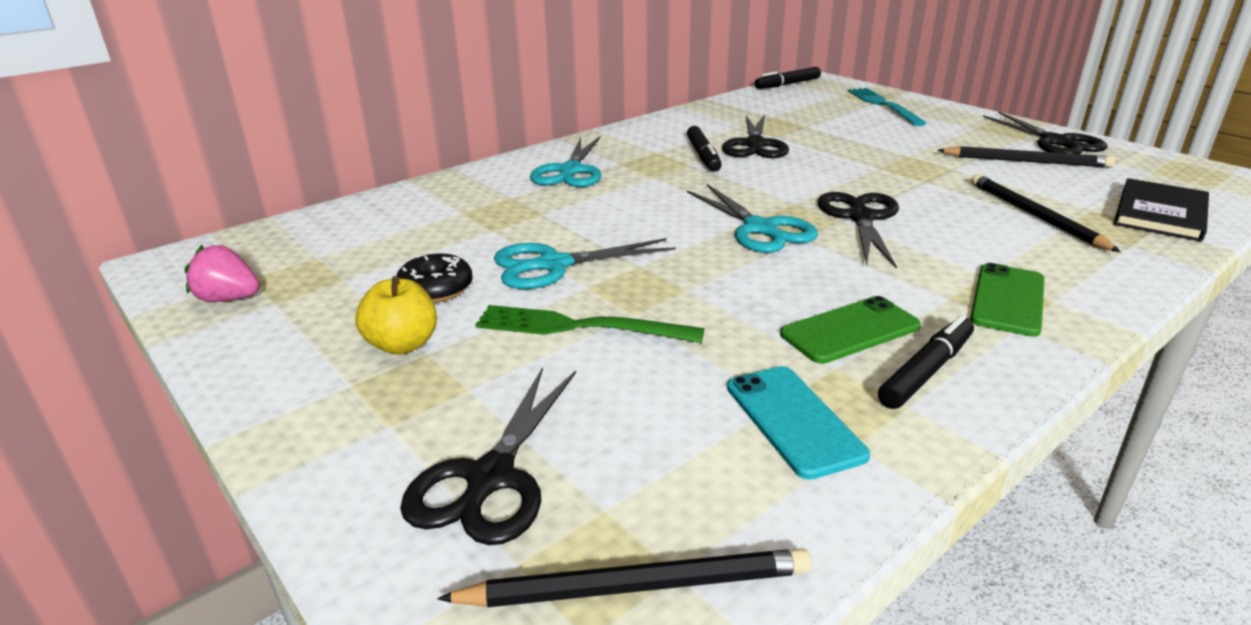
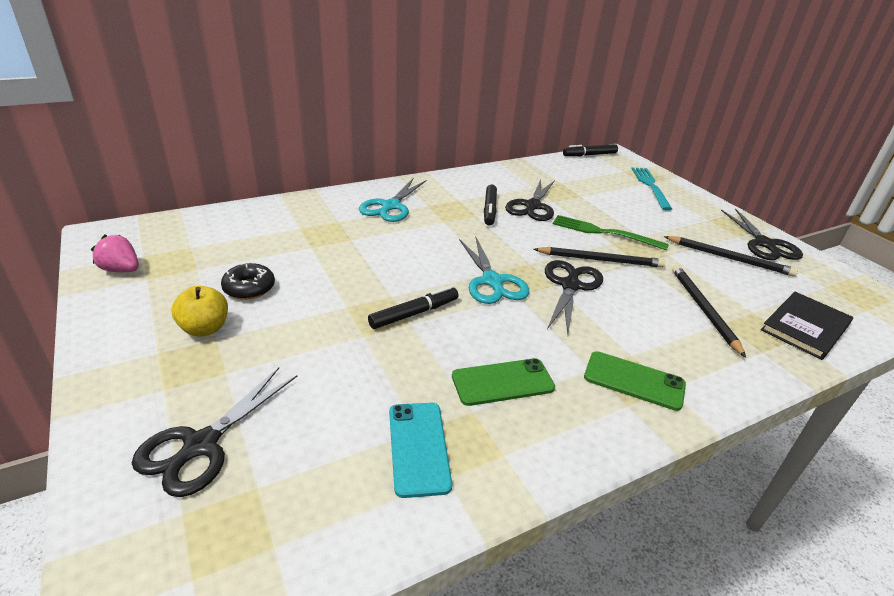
camera: 10 degrees right, 5 degrees up
(554, 265) = (334, 284): turquoise scissors -> none
(579, 327) = (322, 339): green fork -> green fork (604, 232)
(636, 586) = (243, 550): black pencil -> black pencil (600, 260)
(926, 371) = (535, 429): black marker -> black marker (414, 313)
(1007, 300) = (634, 381): green phone -> green phone turned 75 degrees clockwise

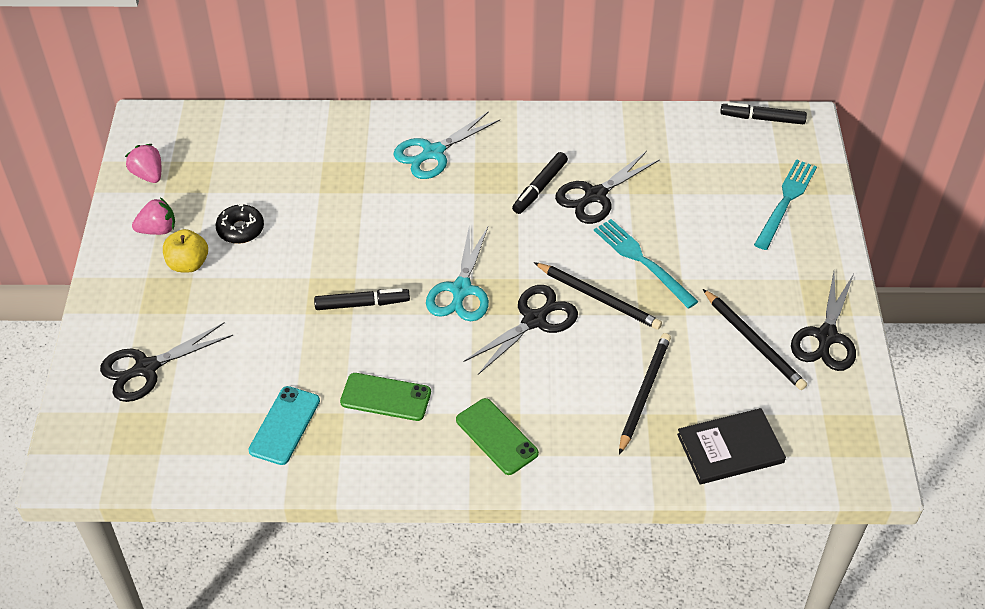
camera: 30 degrees right, 15 degrees up
(153, 309) = (158, 229): none -> pink strawberry
(604, 232) = (642, 261): green fork -> turquoise fork

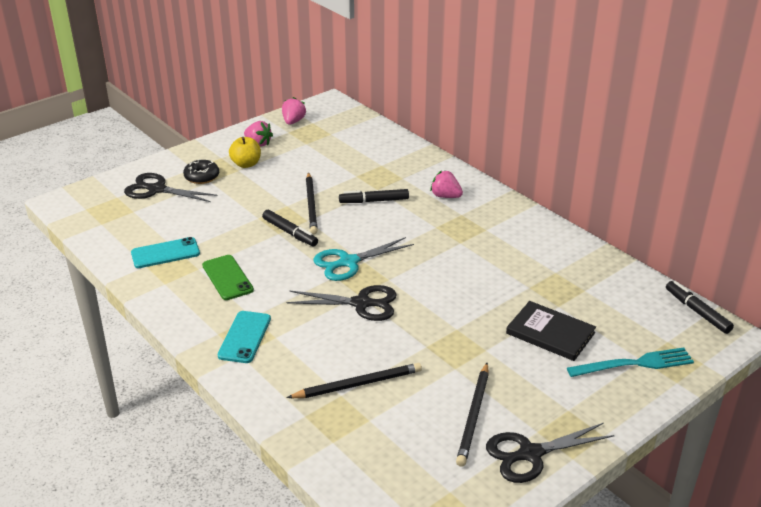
camera: 50 degrees right, 15 degrees down
(240, 229) = (293, 166): black donut -> black donut (202, 177)
(433, 152) = (445, 196): turquoise scissors -> pink strawberry
(496, 436) = (245, 337): green phone -> turquoise phone
(539, 187) = (477, 249): black marker -> black marker (374, 201)
(595, 195) = (505, 274): black scissors -> none
(599, 298) = (417, 321): black pencil -> black pencil (311, 205)
(642, 261) = (476, 323): turquoise fork -> none
(730, 448) = (356, 454): black book -> black book (550, 333)

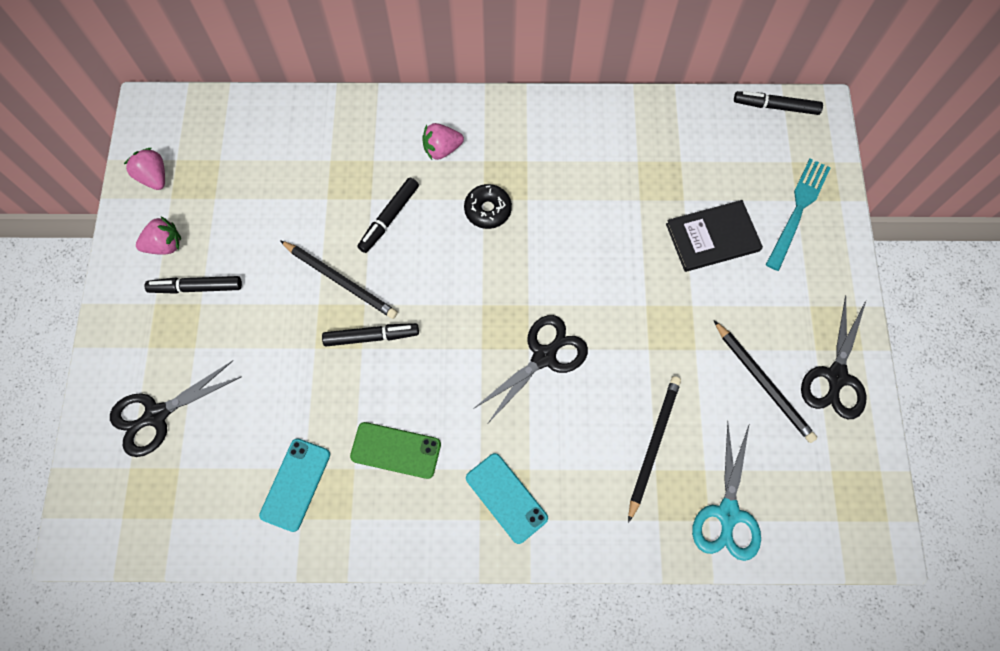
camera: 50 degrees left, 35 degrees up
(202, 177) = (176, 350): black donut -> black donut (487, 210)
(246, 164) = (196, 287): yellow apple -> black marker
(348, 262) = (470, 319): turquoise scissors -> turquoise scissors (727, 513)

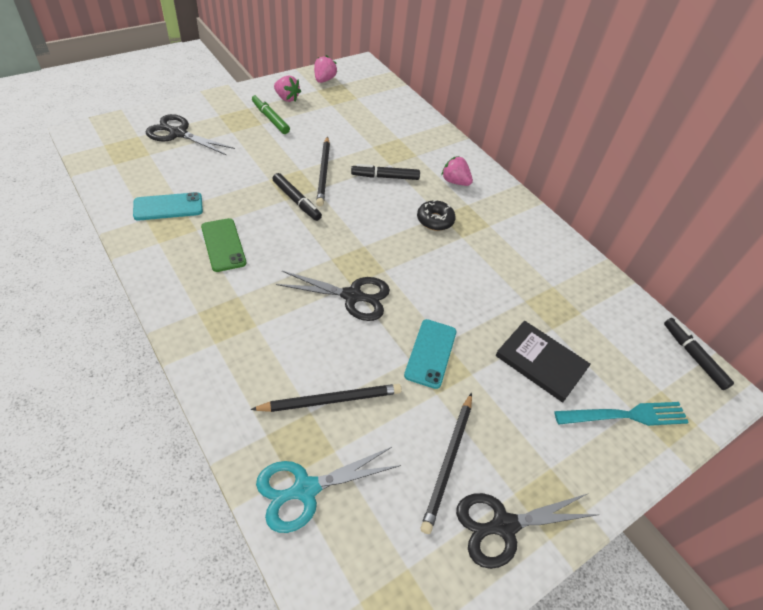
camera: 50 degrees right, 20 degrees down
(196, 287) = (270, 118): black marker -> green marker
(506, 498) = (224, 321): turquoise phone -> turquoise phone (430, 353)

